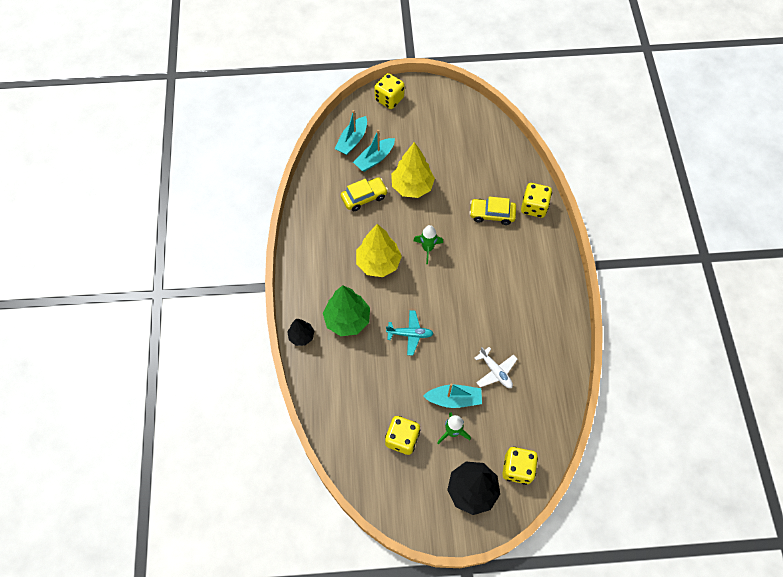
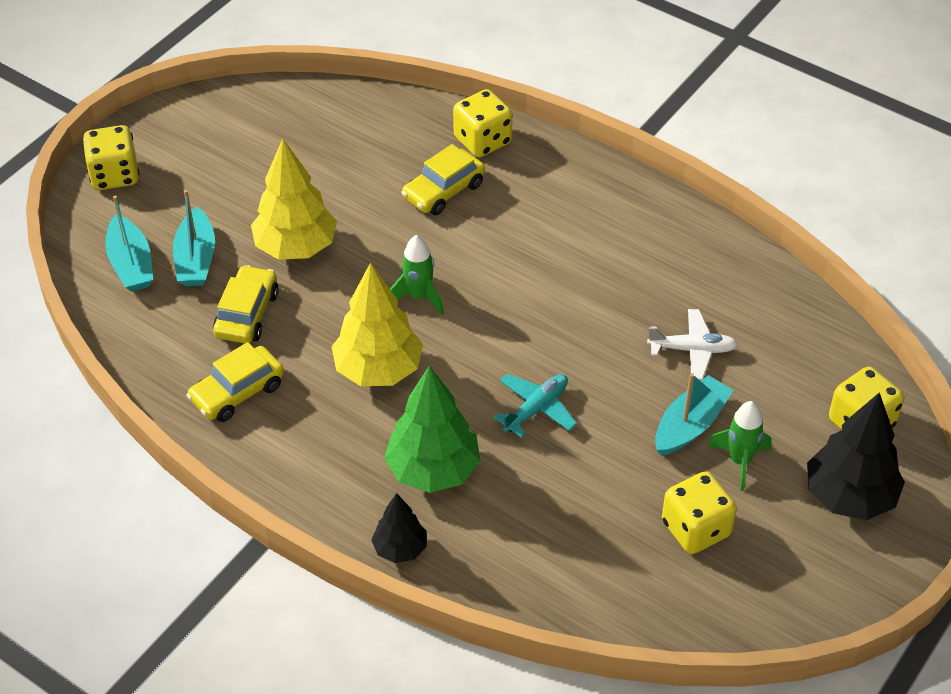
camera: 50 degrees left, 15 degrees down
(325, 224) = (237, 392): none -> yellow car

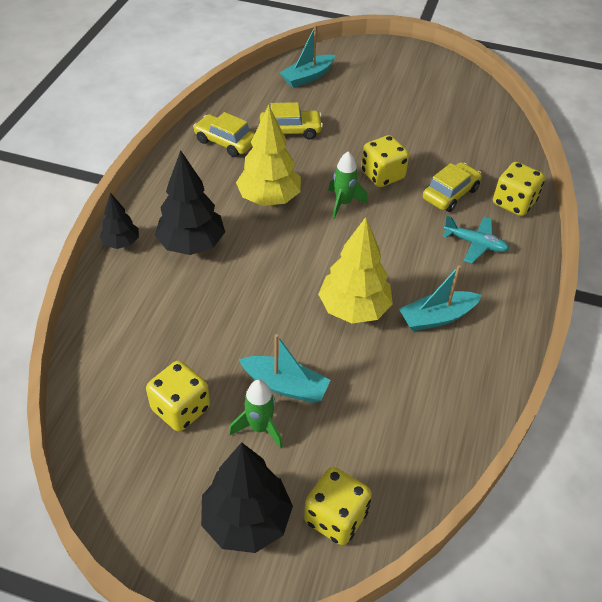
camera: 70 degrees right, 0 degrees up
(115, 175) = (374, 53): yellow dice -> yellow dice (382, 175)
(196, 259) = (325, 100): turquoise boat -> turquoise boat (437, 317)
(296, 247) = (357, 138): yellow tree -> yellow tree (354, 309)
(433, 470) = (192, 245): green tree -> black tree
(443, 191) = (450, 194): yellow car -> yellow car turned 105 degrees clockwise
(536, 409) = (266, 287): turquoise plane -> turquoise plane (475, 244)
(692, 350) = (366, 372): white plane -> none

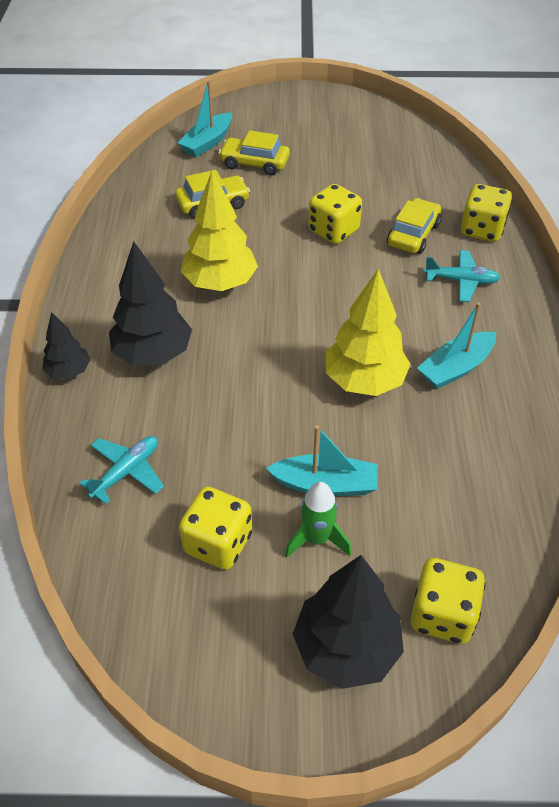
camera: 15 degrees left, 0 degrees up
(133, 334) = (126, 472): none -> turquoise plane
(225, 142) = (144, 232): yellow car -> yellow car (254, 163)
(343, 203) = (304, 270): green rocket -> none

